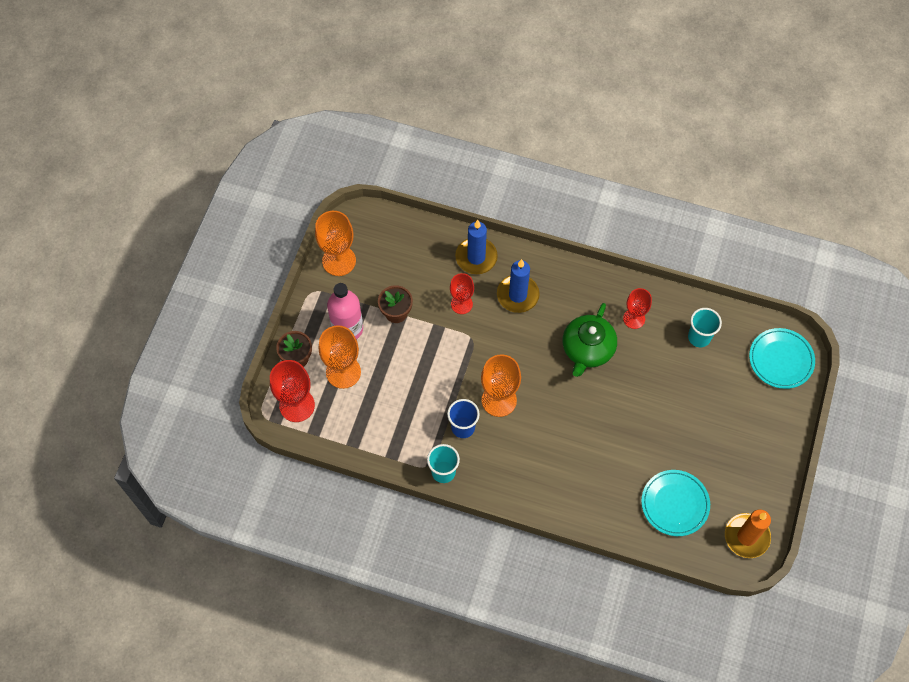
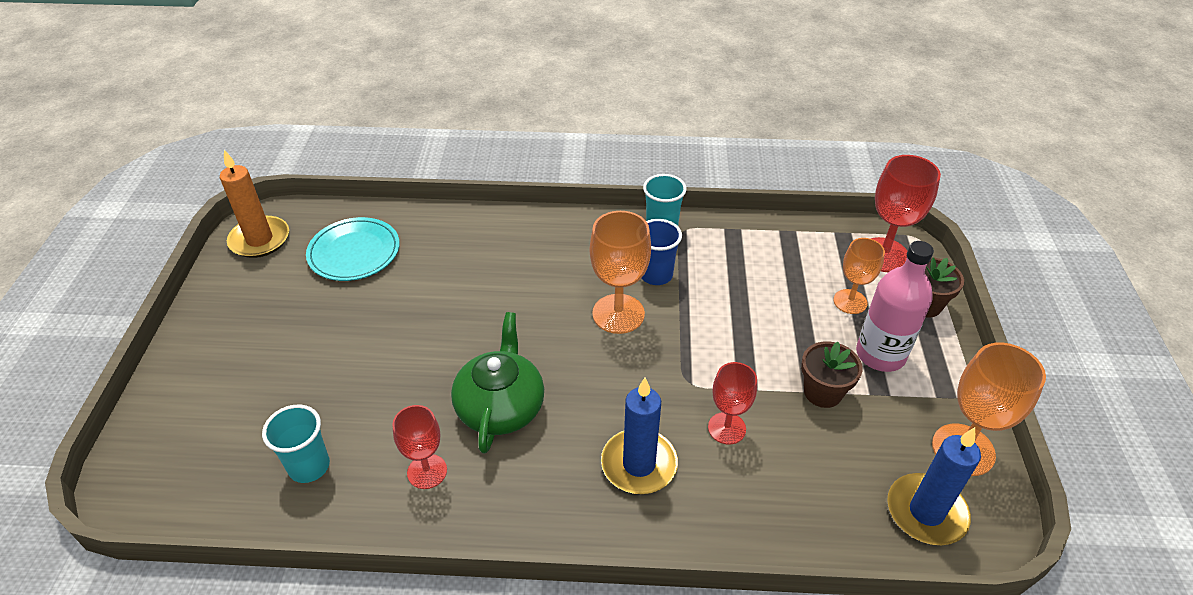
camera: 165 degrees right, 20 degrees down
(343, 372) = (850, 301): orange goblet -> orange goblet, size x0.64
(476, 257) = (736, 513): blue candle -> blue candle (926, 512)
(781, 360) = (164, 462): turquoise plate -> none

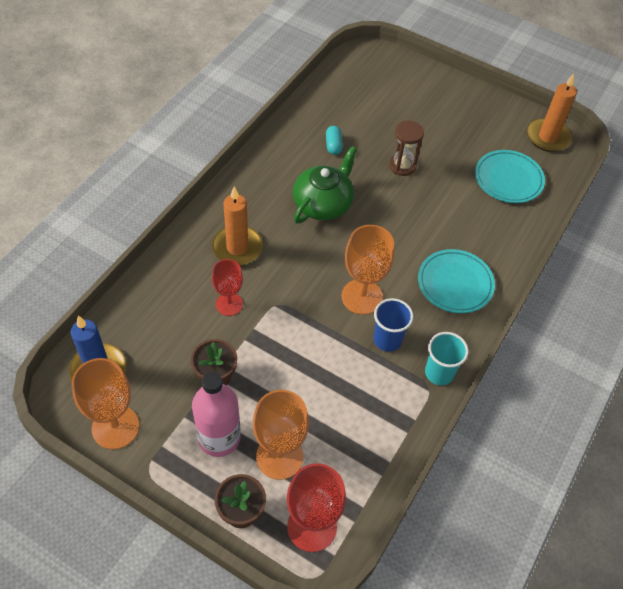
camera: 115 degrees right, 10 degrees up
(309, 466) = (337, 115): turquoise cup -> none
(380, 442) = (333, 145): none -> turquoise capsule
(382, 353) = (402, 166): none -> brown hourglass
(427, 471) = (300, 158): red goblet -> none
(501, 406) = (323, 203): green teapot -> green teapot turned 90 degrees counterclockwise
(543, 249) = (455, 283): none -> turquoise plate
(639, 464) = (237, 248): blue candle -> orange candle
(850, 301) = (279, 457): orange goblet -> orange goblet, size x1.56

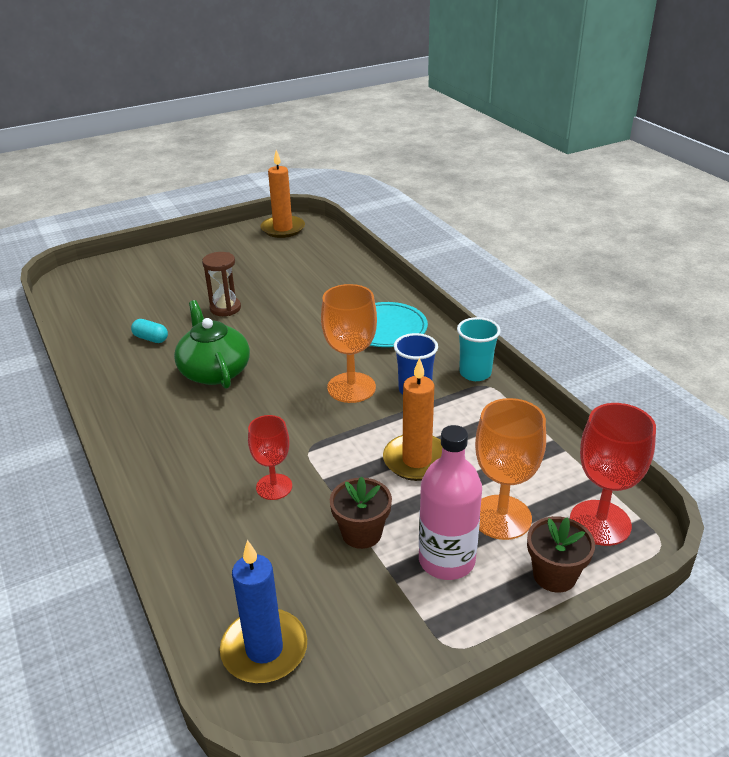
camera: 55 degrees left, 20 degrees down
(115, 427) = (365, 661): orange goblet -> none
(237, 248) = (204, 453): orange candle -> orange candle (416, 460)
(508, 179) = (304, 262): turquoise plate -> none

